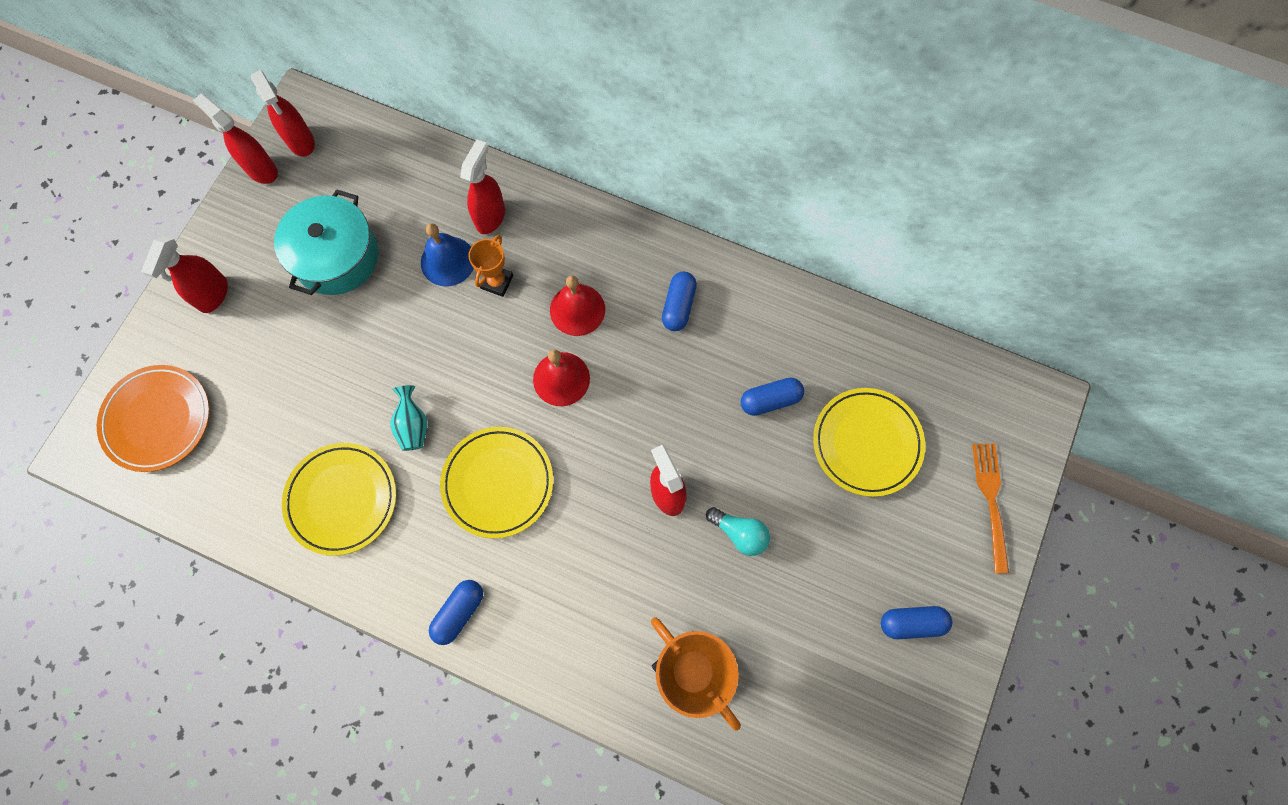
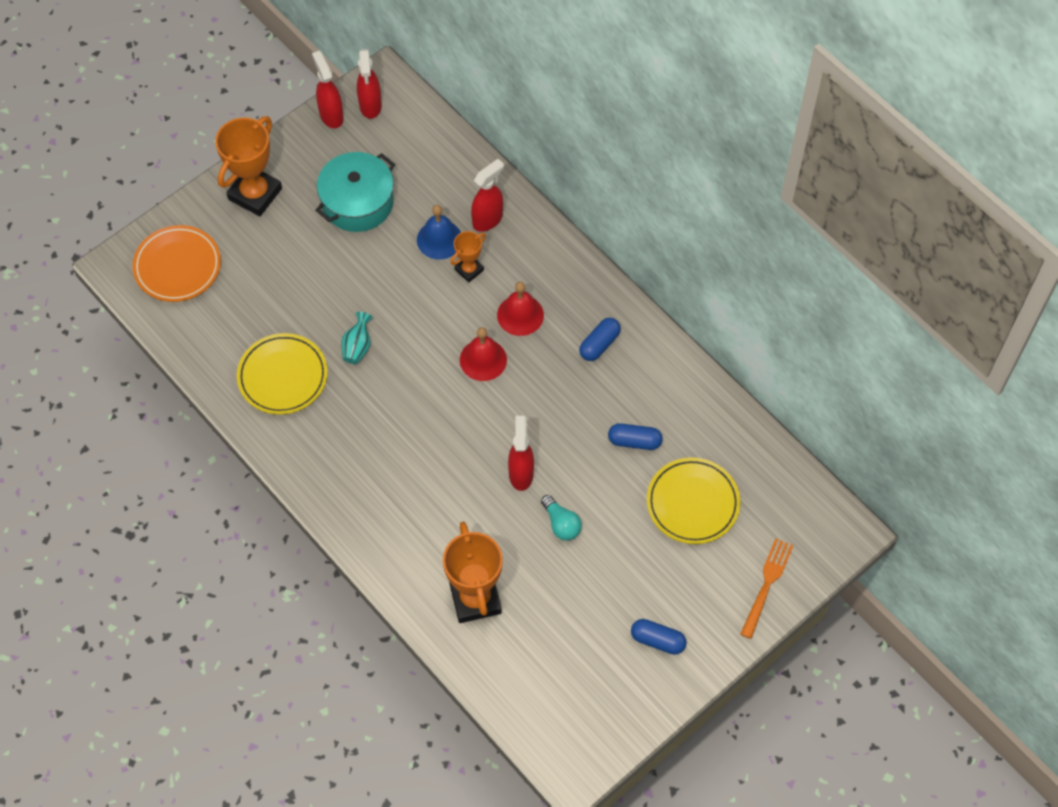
camera: 25 degrees right, 10 degrees down
(213, 295) = (255, 194): red spray bottle -> orange trophy
(459, 612) = (330, 488): blue capsule -> none
(498, 483) = (400, 413): yellow plate -> none

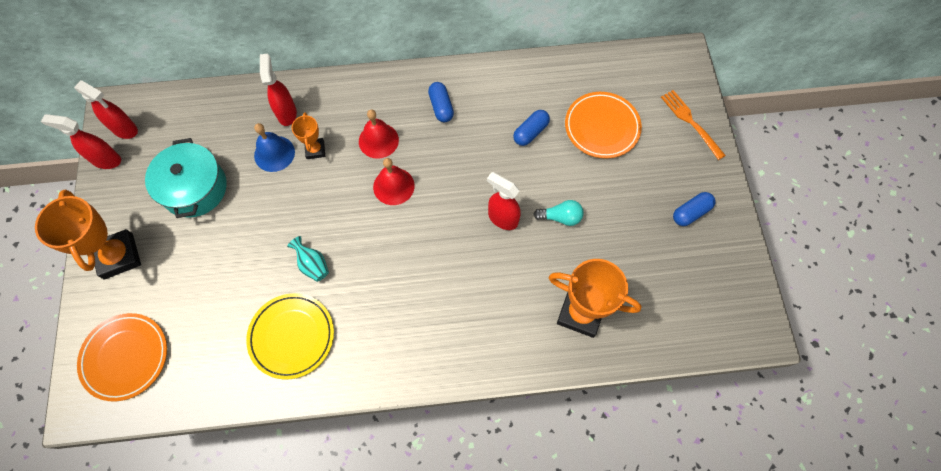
camera: 55 degrees left, 5 degrees up
(692, 503) = (602, 127): yellow plate -> orange plate

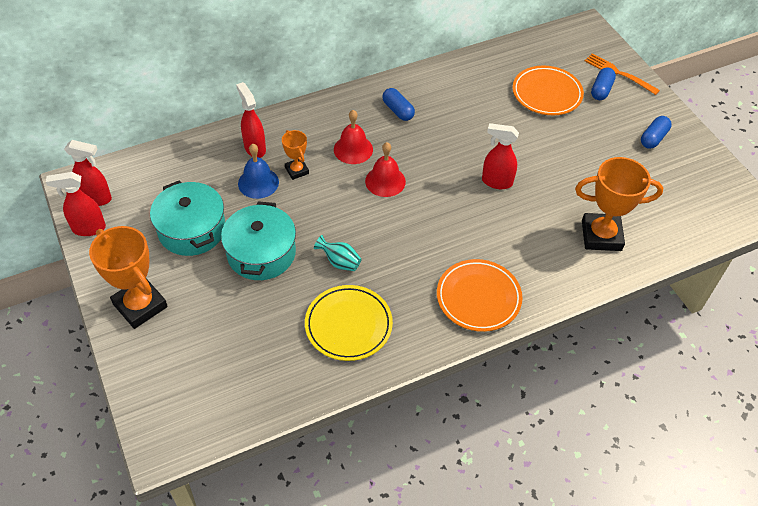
camera: 20 degrees left, 15 degrees down
(125, 357) = (189, 389): orange plate -> orange plate (478, 298)
(245, 233) = (261, 253): none -> turquoise pot
(530, 132) = (487, 111): blue capsule -> blue capsule (601, 90)
(560, 217) = (546, 168): turquoise light bulb -> none

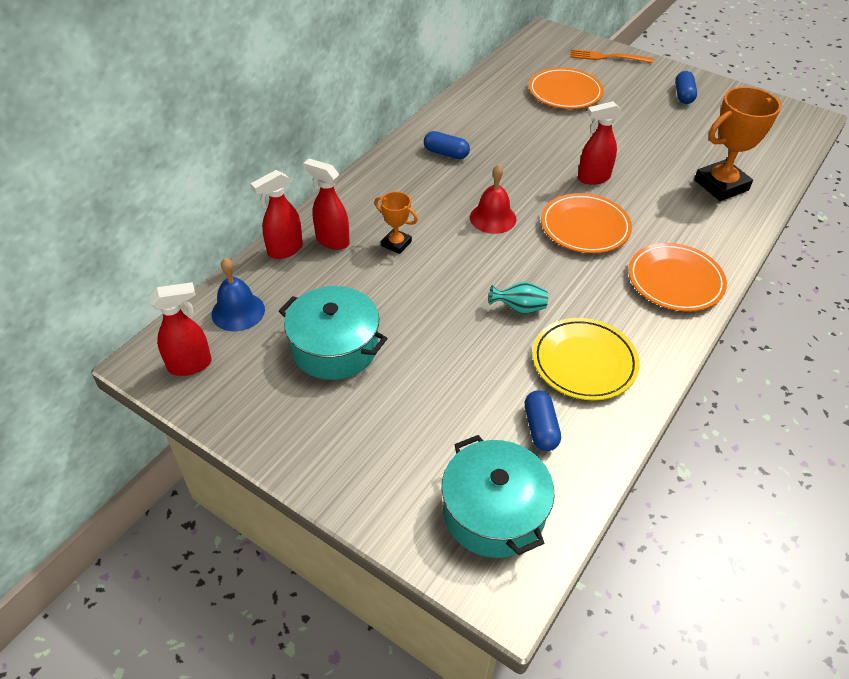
camera: 30 degrees left, 5 degrees down
(88, 228) = (208, 401): red spray bottle -> red spray bottle (284, 250)
(140, 305) = (345, 452): orange trophy -> none
(258, 183) = (366, 271): blue bell -> blue bell (238, 311)
(261, 253) = (432, 336): turquoise pot -> turquoise pot (493, 512)
(353, 149) = (435, 202): red bell -> none
(449, 221) = (584, 227): none -> orange plate
(601, 90) = (606, 74): blue capsule -> blue capsule (540, 428)

